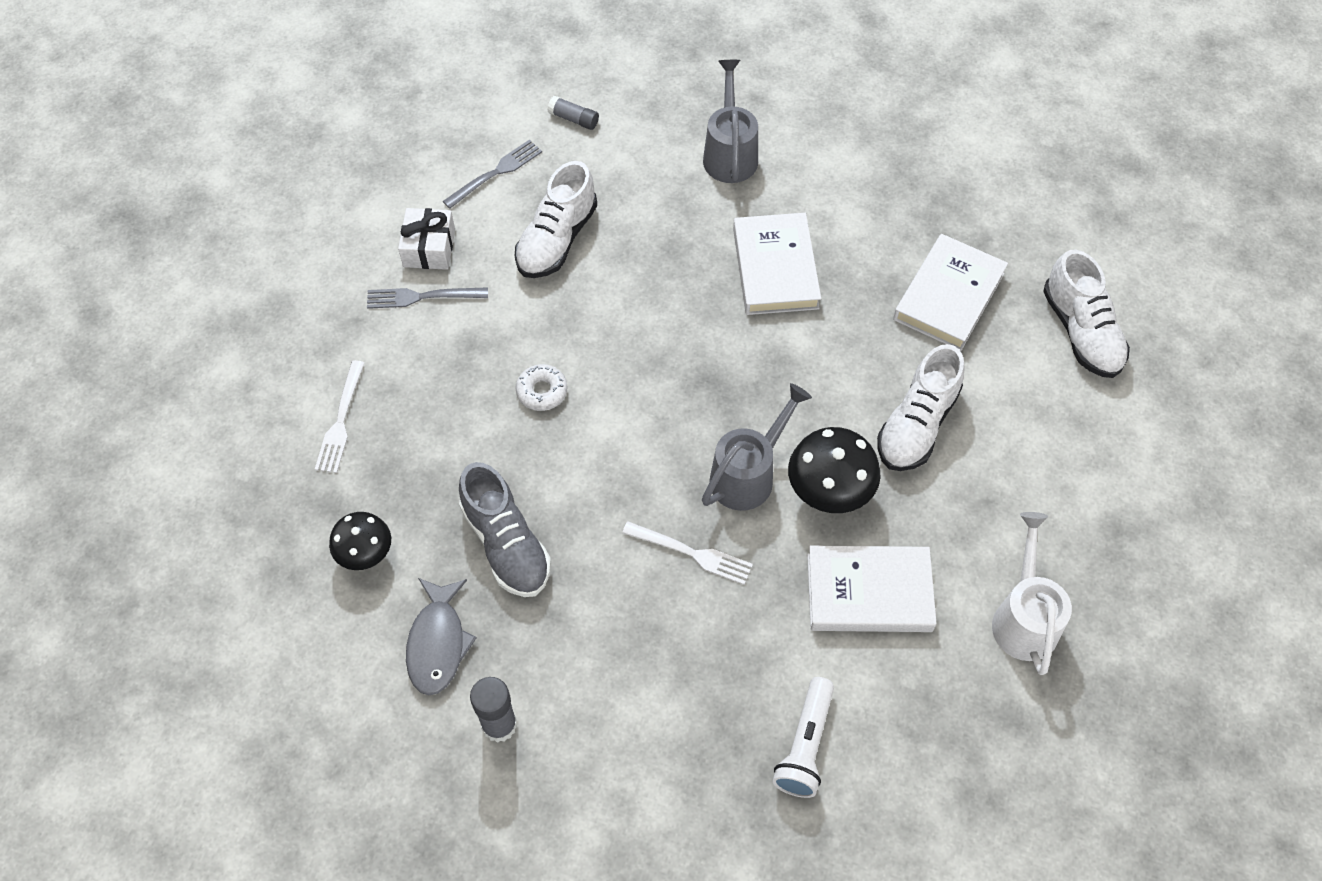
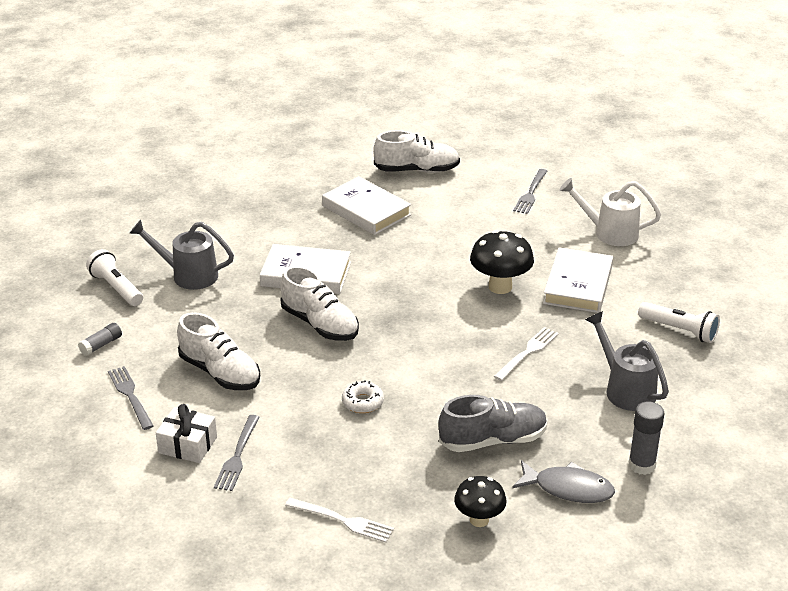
camera: 75 degrees left, 25 degrees down
(680, 96) = (116, 288): none -> white flashlight
(748, 474) = (473, 317): grey watering can -> grey watering can (625, 389)
(916, 425) = (460, 242): white shoe -> white shoe (320, 324)
(1087, 491) = (530, 193): none -> grey fork

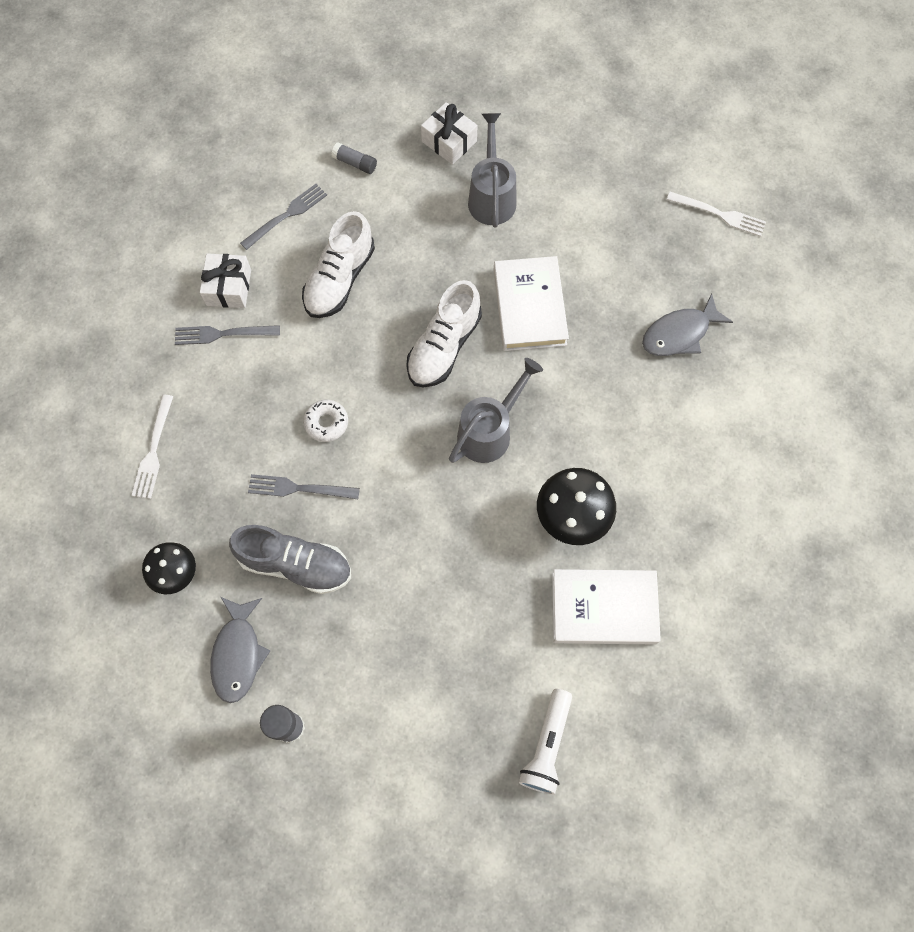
camera: 75 degrees right, 35 degrees up
(116, 288) = (449, 141): white flashlight -> white gift
(366, 210) = (679, 333): white book -> grey fish
(417, 170) = (793, 367): white shoe -> none
(493, 440) = (296, 564): grey shoe -> grey shoe turned 45 degrees counterclockwise
(528, 352) = (454, 572): white fork -> white fork (720, 214)
(530, 193) = (792, 515): grey fork -> grey fork (298, 488)
(609, 233) = (734, 630): white watering can -> none
(625, 389) = (415, 693): grey watering can -> grey watering can (490, 431)

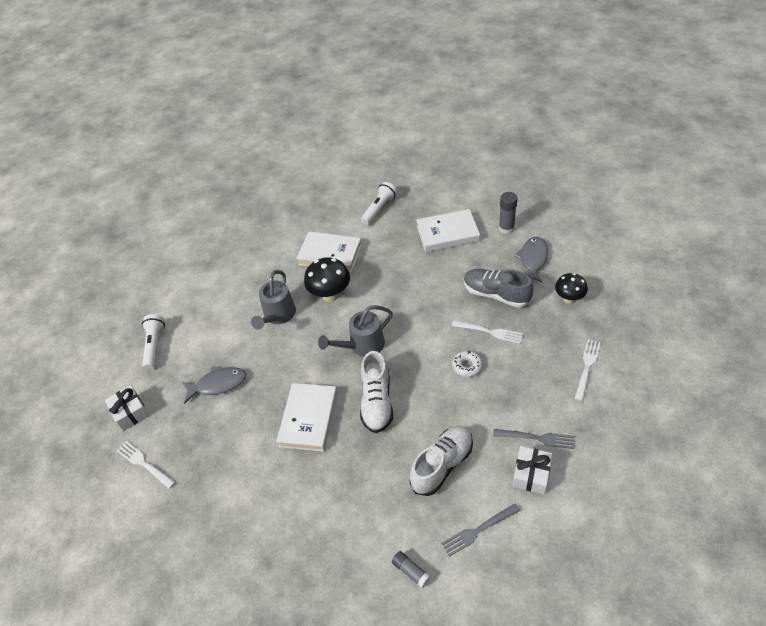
camera: 160 degrees left, 20 degrees down
(298, 488) = (490, 332): grey fork -> white fork
(399, 696) = (447, 233): none -> white book
(443, 347) = (377, 402): white shoe -> white shoe turned 135 degrees clockwise
(449, 141) = (323, 576): white gift -> white gift (130, 412)
(491, 196) = (305, 514): grey watering can -> grey watering can (278, 316)
(811, 377) = (155, 346): none -> white flashlight

